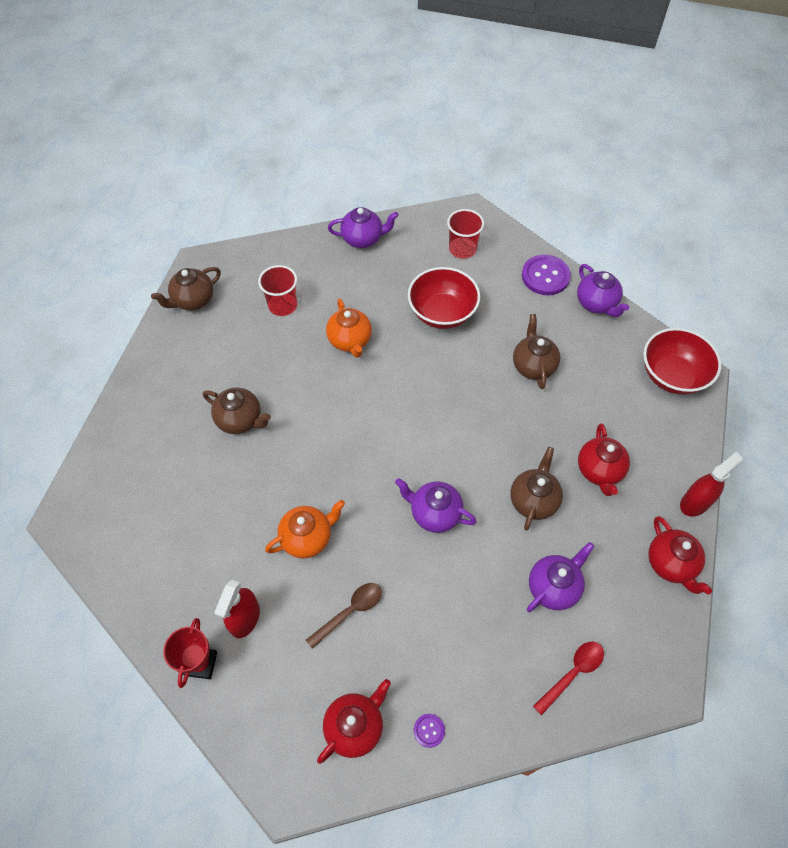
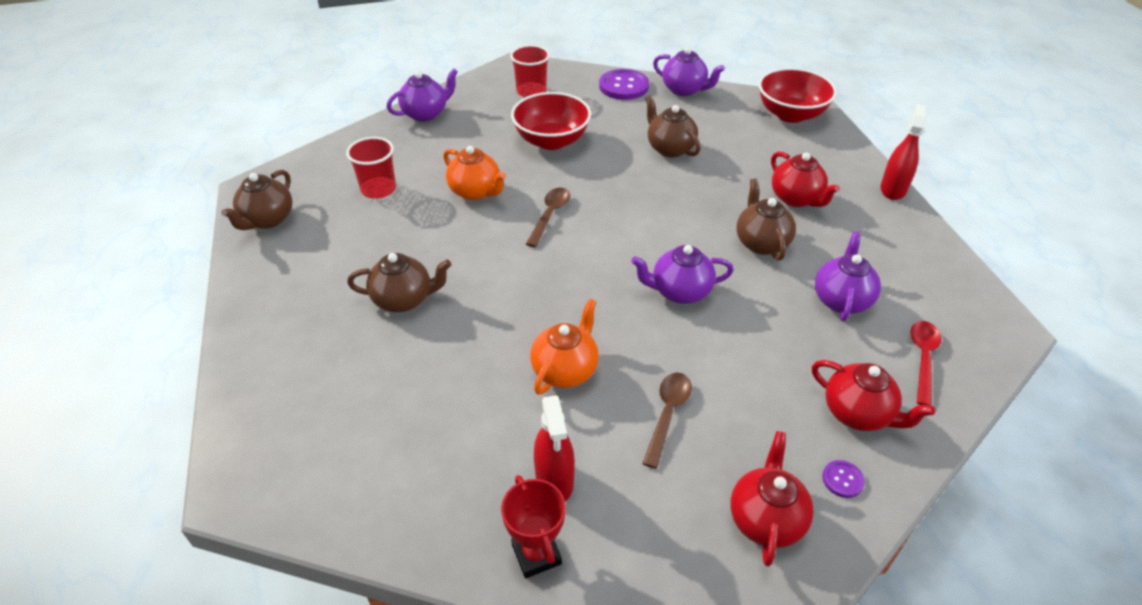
camera: 30 degrees left, 15 degrees down
(389, 391) = (550, 215): none -> brown spoon
(671, 564) = (918, 239): red teapot -> red teapot (858, 414)

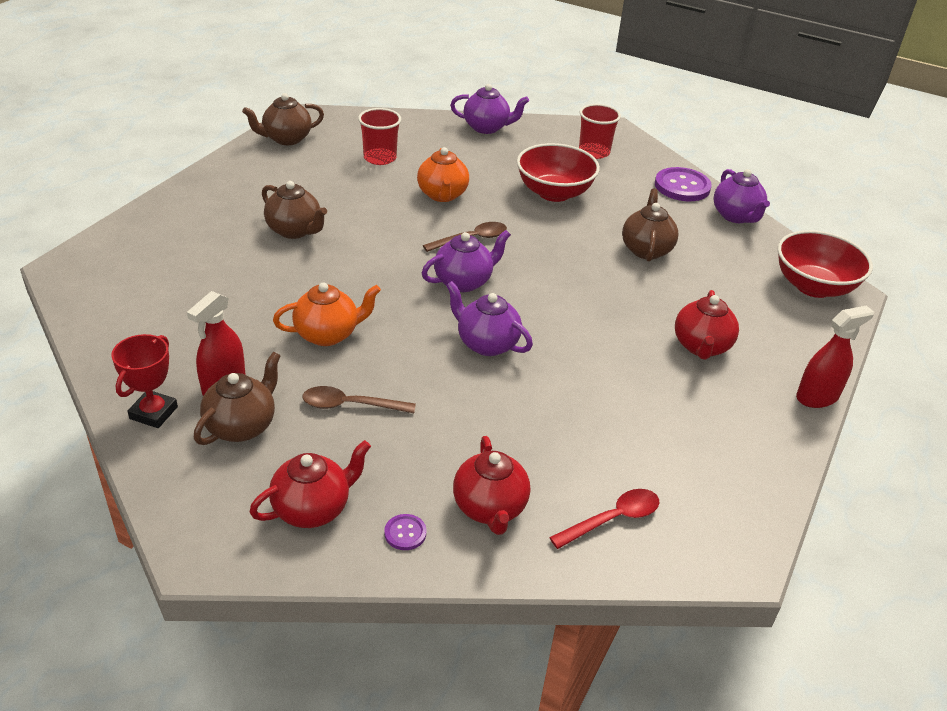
camera: 40 degrees right, 5 degrees down
(667, 414) = (351, 405): brown spoon -> brown spoon turned 150 degrees counterclockwise
(761, 243) = (611, 356): brown teapot -> brown teapot (242, 426)
(841, 300) = (613, 435): purple teapot -> purple teapot (464, 282)

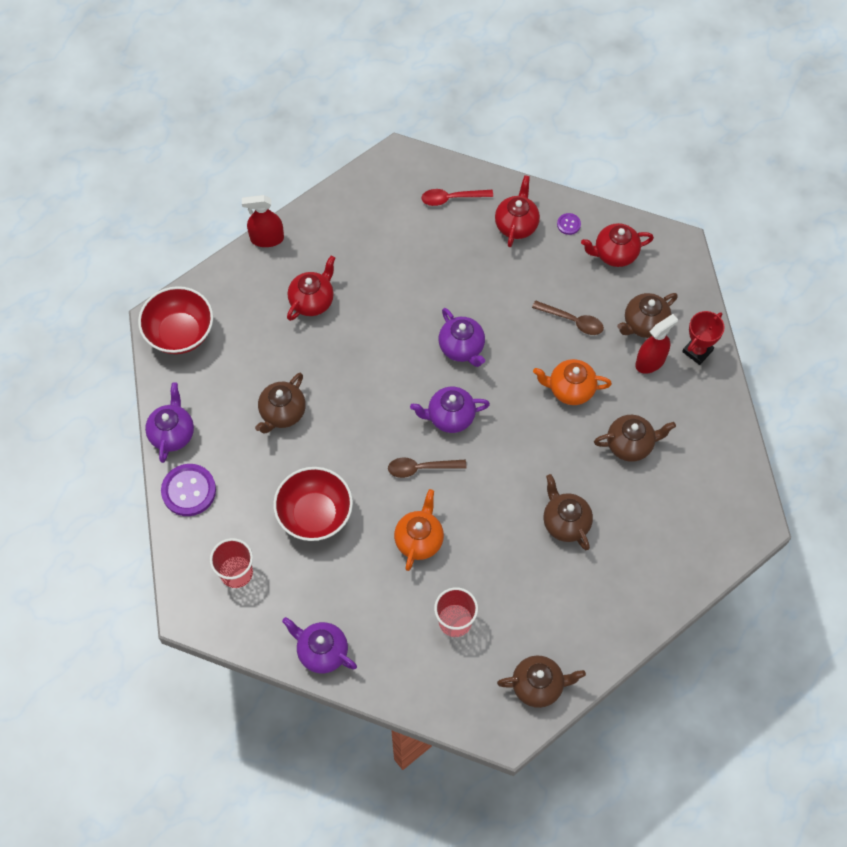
camera: 155 degrees left, 25 degrees up
(234, 301) = (630, 444): none -> brown teapot

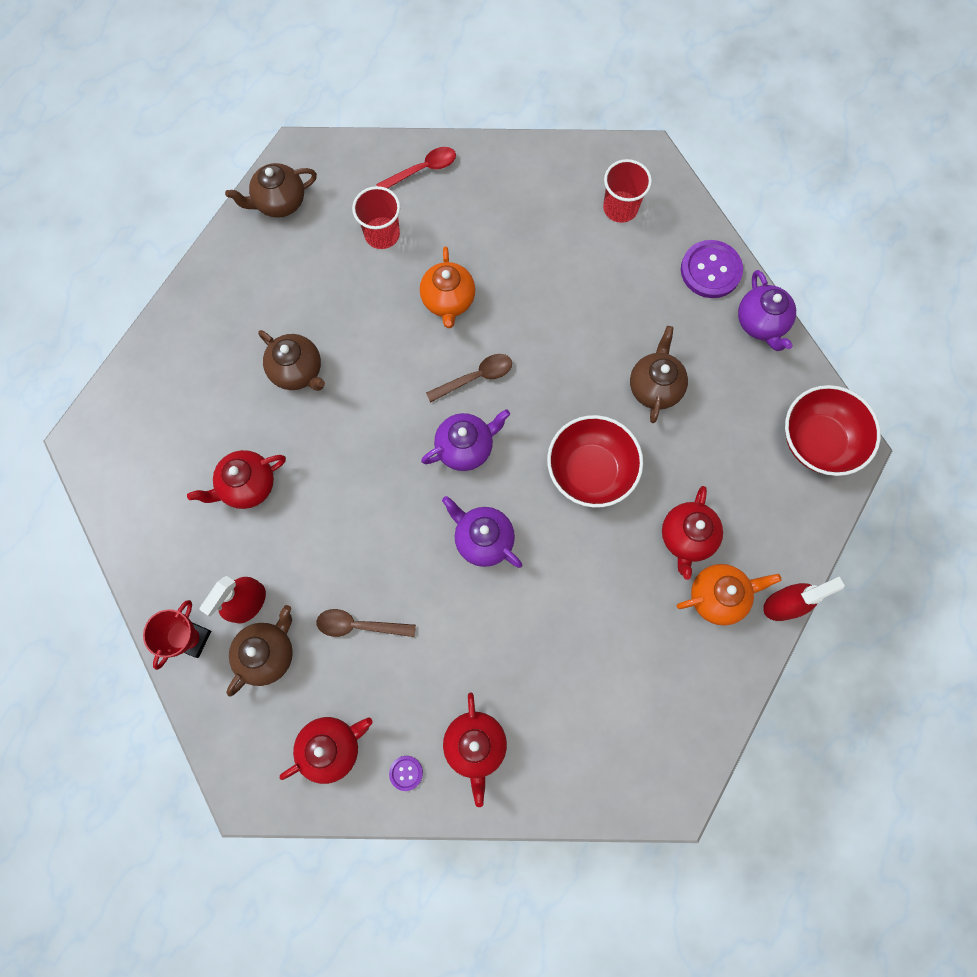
camera: 160 degrees right, 10 degrees up
(315, 514) = (568, 290): red bowl -> red bowl (590, 471)
(322, 652) = (502, 165): purple teapot -> none
(452, 198) = (575, 756): red spoon -> red spoon (422, 170)
(570, 389) = (336, 531): orange teapot -> orange teapot (718, 596)
(630, 444) = (247, 486): brown teapot -> red teapot

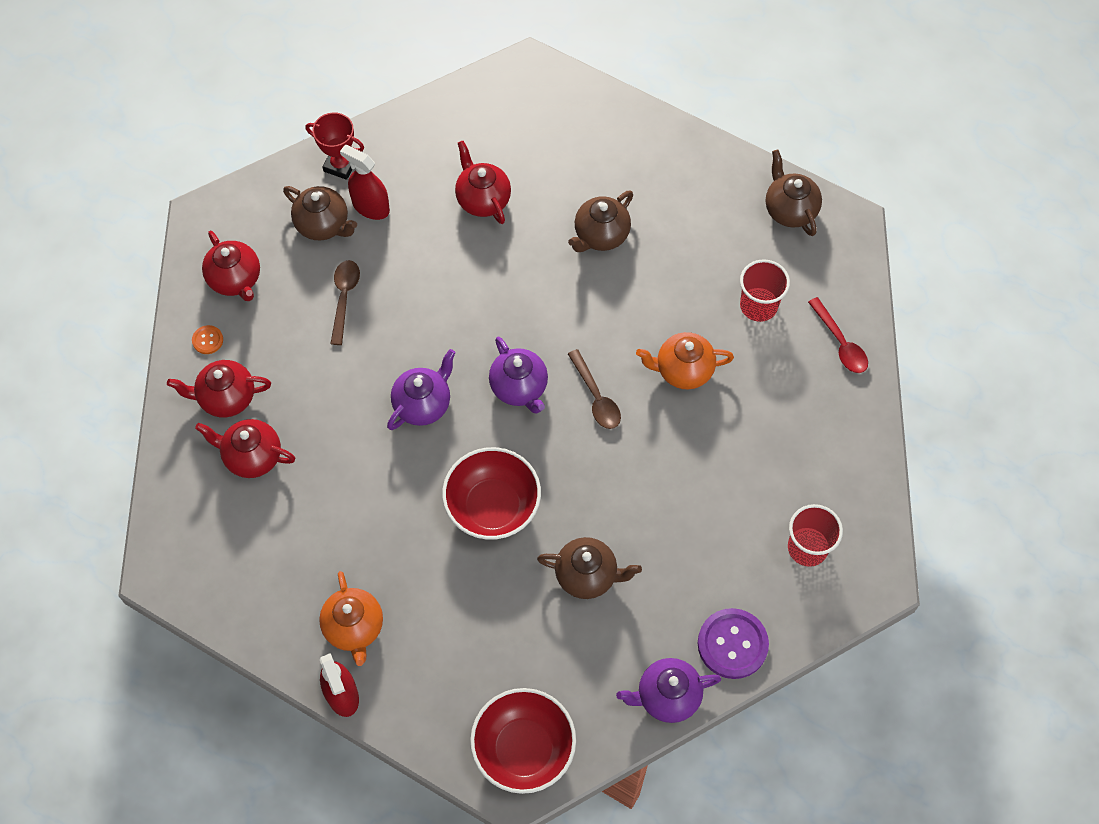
camera: 90 degrees right, 10 degrees down
(406, 773) = (207, 340): purple button -> orange button
(686, 538) = (417, 600): red teapot -> red teapot (252, 456)

